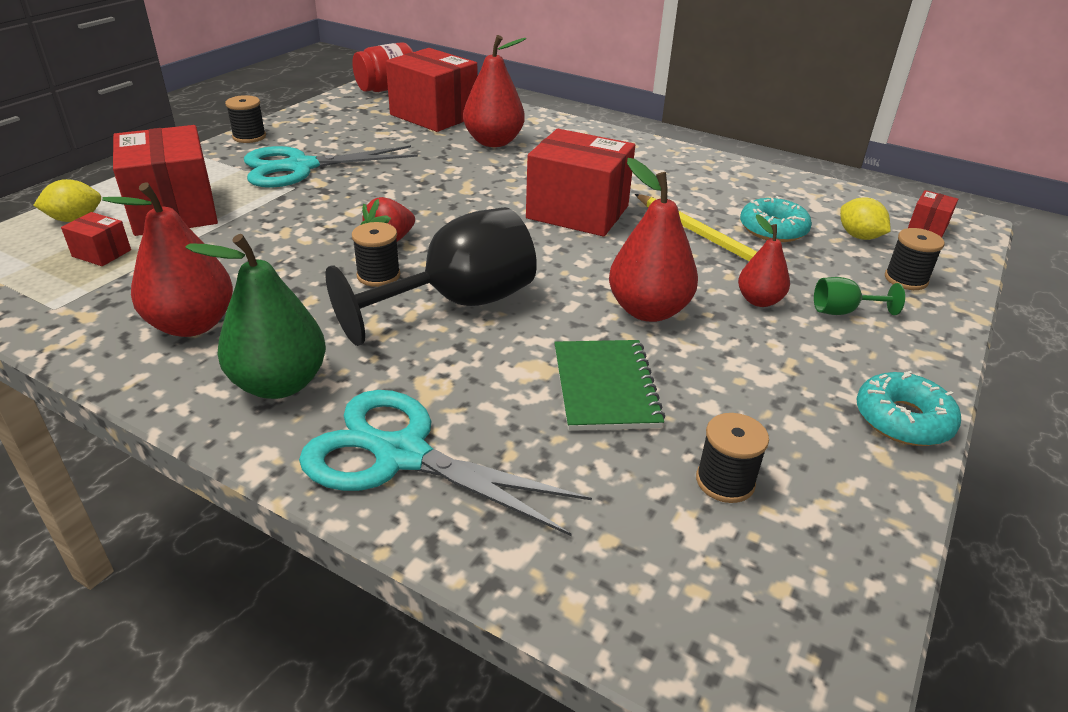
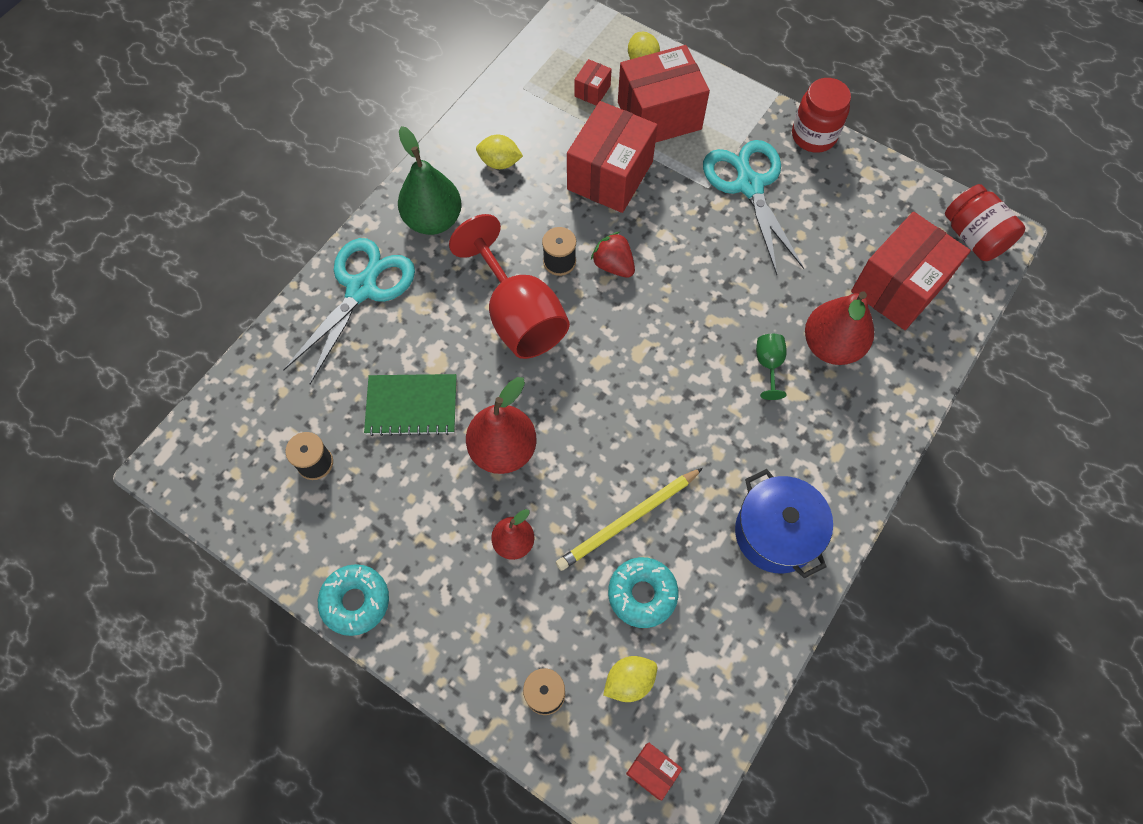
camera: 95 degrees right, 30 degrees up
(192, 324) = (500, 162): red pear -> yellow lemon
(249, 137) = (813, 136): black spool -> red jar
(458, 303) = (518, 316): black goblet -> red goblet
(577, 212) = (671, 414): red box -> red box (610, 175)
(683, 171) = (776, 533): none -> blue pot
(843, 311) = (494, 610): green goblet -> green goblet (768, 365)

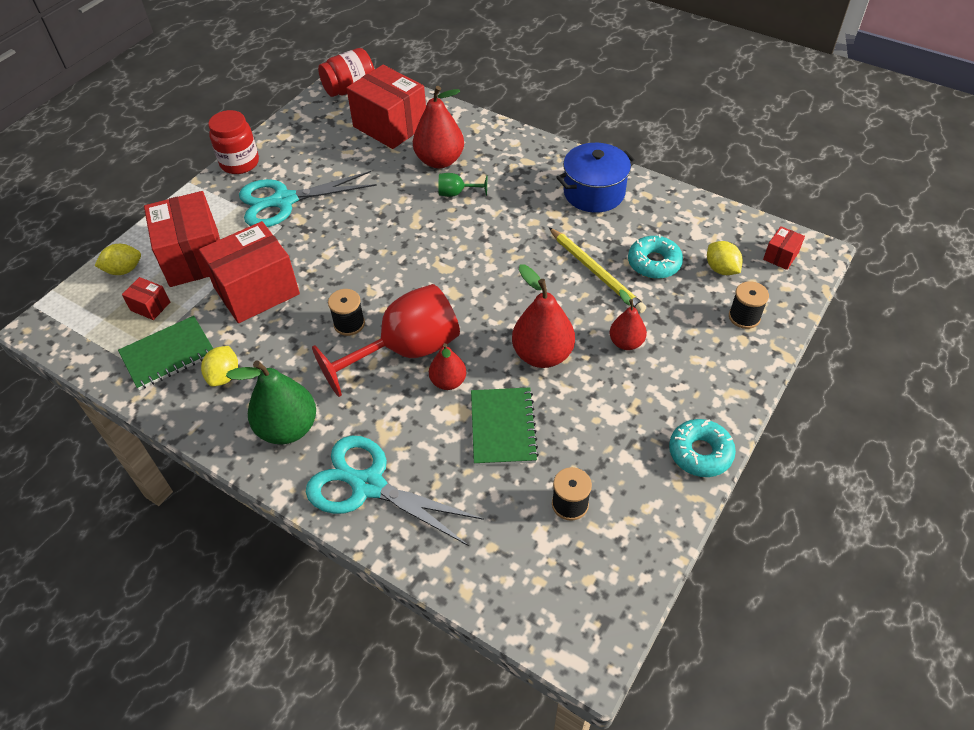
camera: 90 degrees left, 15 degrees down
(475, 355) = (448, 381): none -> red pear
(530, 115) = (168, 354): none -> green notebook
(610, 175) = (256, 291): red box -> red box turned 60 degrees counterclockwise
(613, 265) = (356, 286): red strawberry -> none

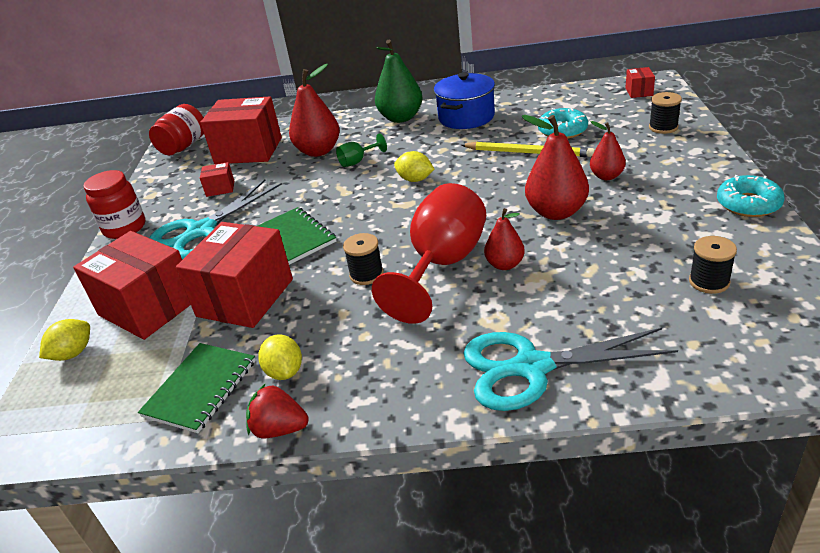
camera: 30 degrees left, 15 degrees down
(150, 306) = (137, 364): red box -> red box (220, 188)
(183, 420) = (280, 429): none -> red strawberry
(288, 428) = (400, 372): green pear -> green pear (401, 118)
(503, 427) = (589, 267): green notebook -> green notebook (294, 237)
(721, 269) = (611, 113): yellow lemon -> yellow lemon (415, 179)

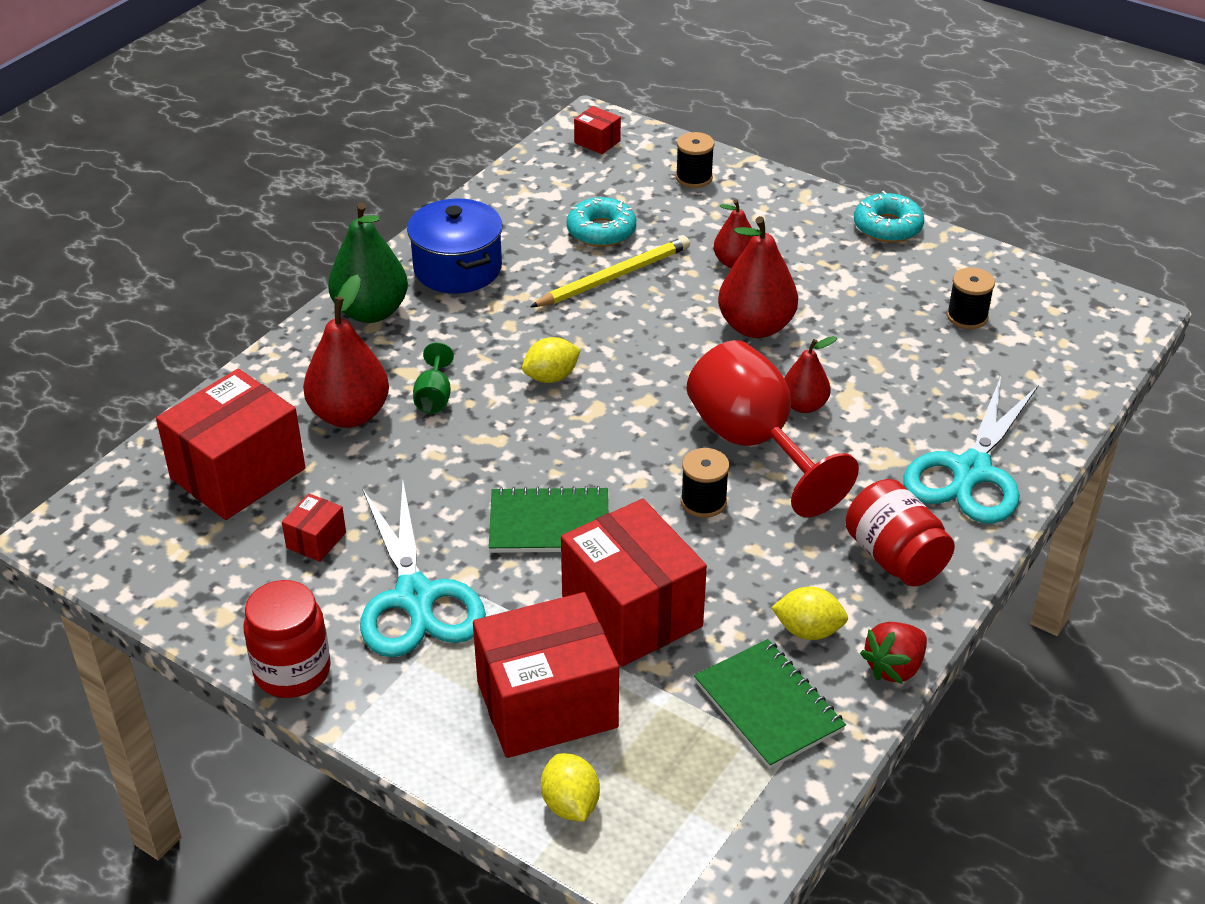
camera: 60 degrees left, 5 degrees up
(183, 146) = (104, 531): red jar -> red jar (895, 557)

